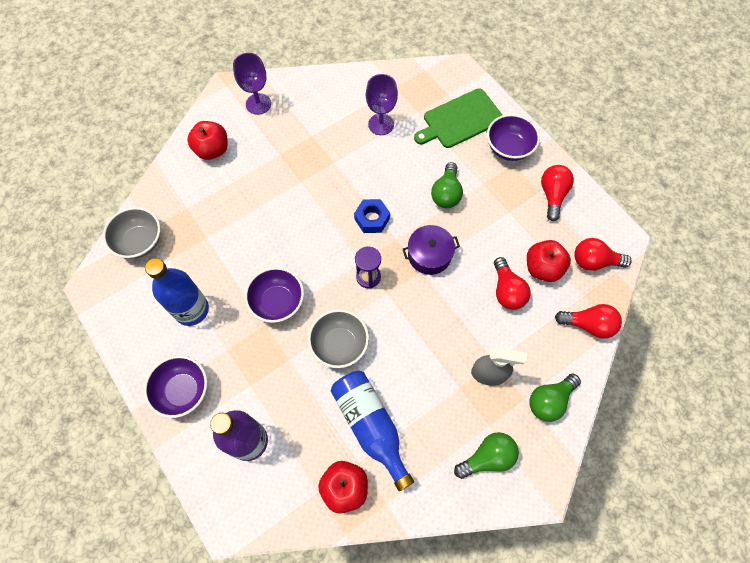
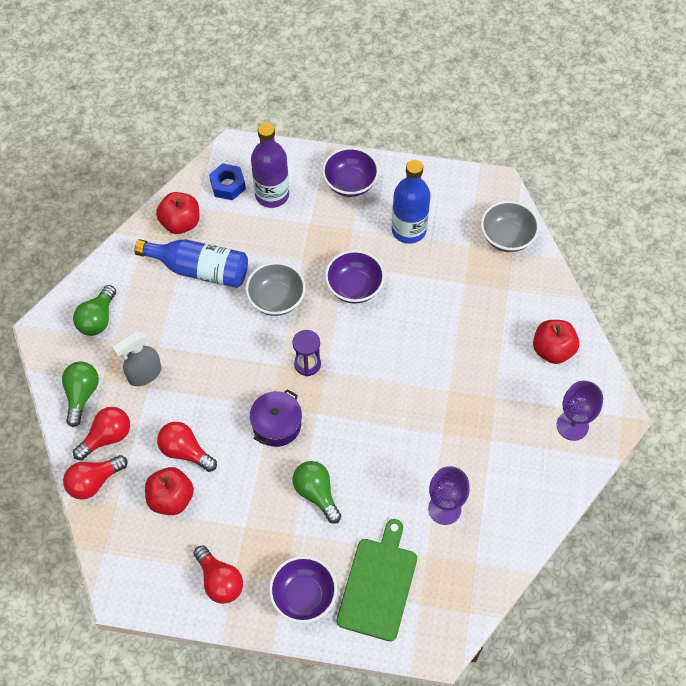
camera: 135 degrees right, 5 degrees down
(372, 219) = (355, 412): blue nut -> blue nut (228, 185)
(594, 261) = (130, 546): red light bulb -> red light bulb (107, 437)

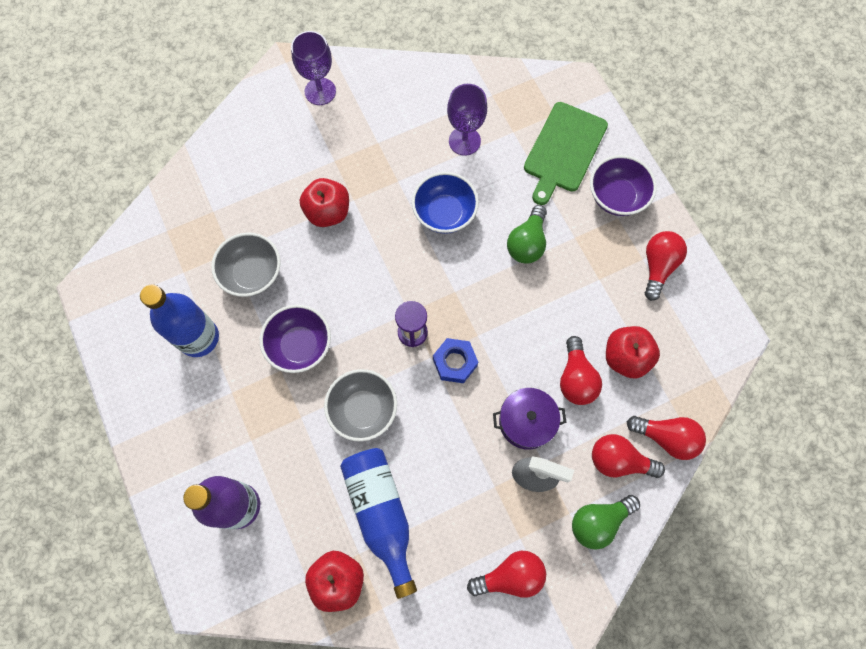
camera: 125 degrees left, 10 degrees up
(98, 319) = (510, 576): green light bulb -> red light bulb
(228, 185) = (256, 565): blue nut -> blue nut (454, 362)
(276, 424) = (491, 318): purple pot -> purple pot (526, 421)
(350, 183) = (173, 433): purple bowl -> none
(378, 585) = (563, 150): green cutting board -> green cutting board turned 45 degrees counterclockwise
(388, 449) = (444, 213): none -> blue bowl
(507, 237) = (152, 244): grey bowl -> grey bowl (252, 274)
(552, 350) = (255, 142): red apple -> red apple (328, 212)

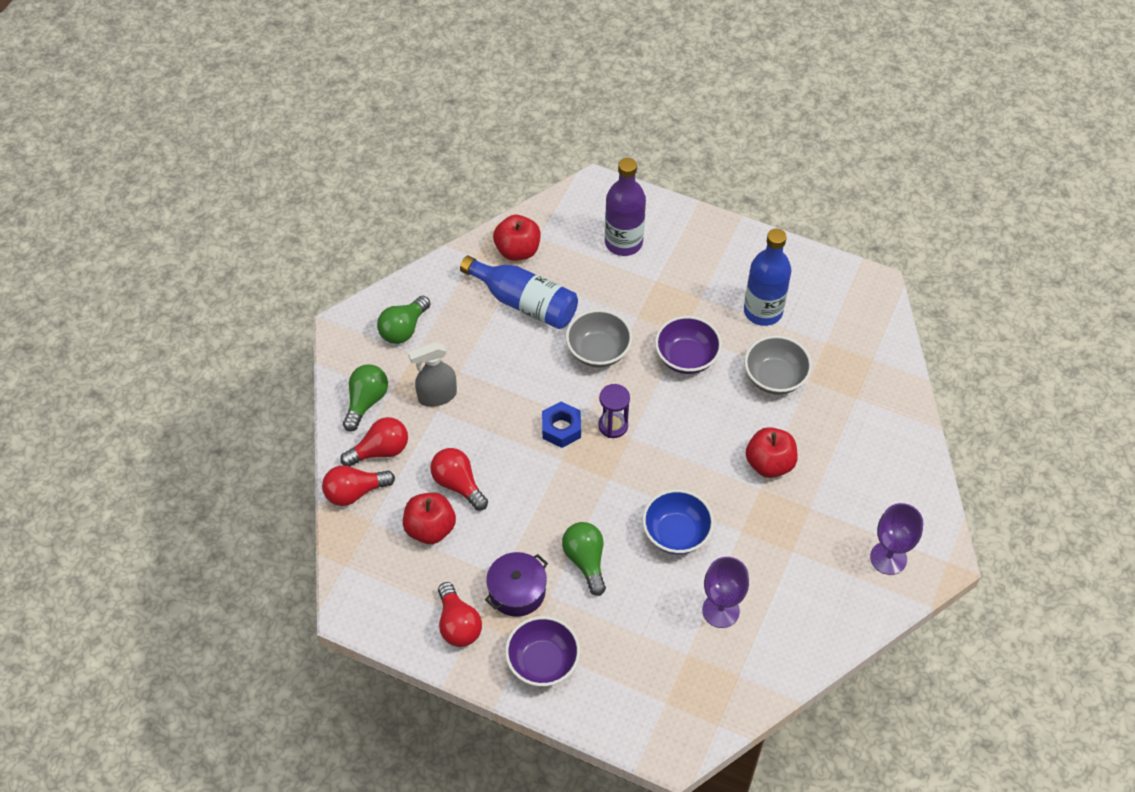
camera: 140 degrees right, 15 degrees down
(510, 576) = (403, 329): red light bulb -> green light bulb
(526, 421) = (471, 427): purple pot -> purple pot (517, 591)
(563, 150) = (626, 671): green cutting board -> none

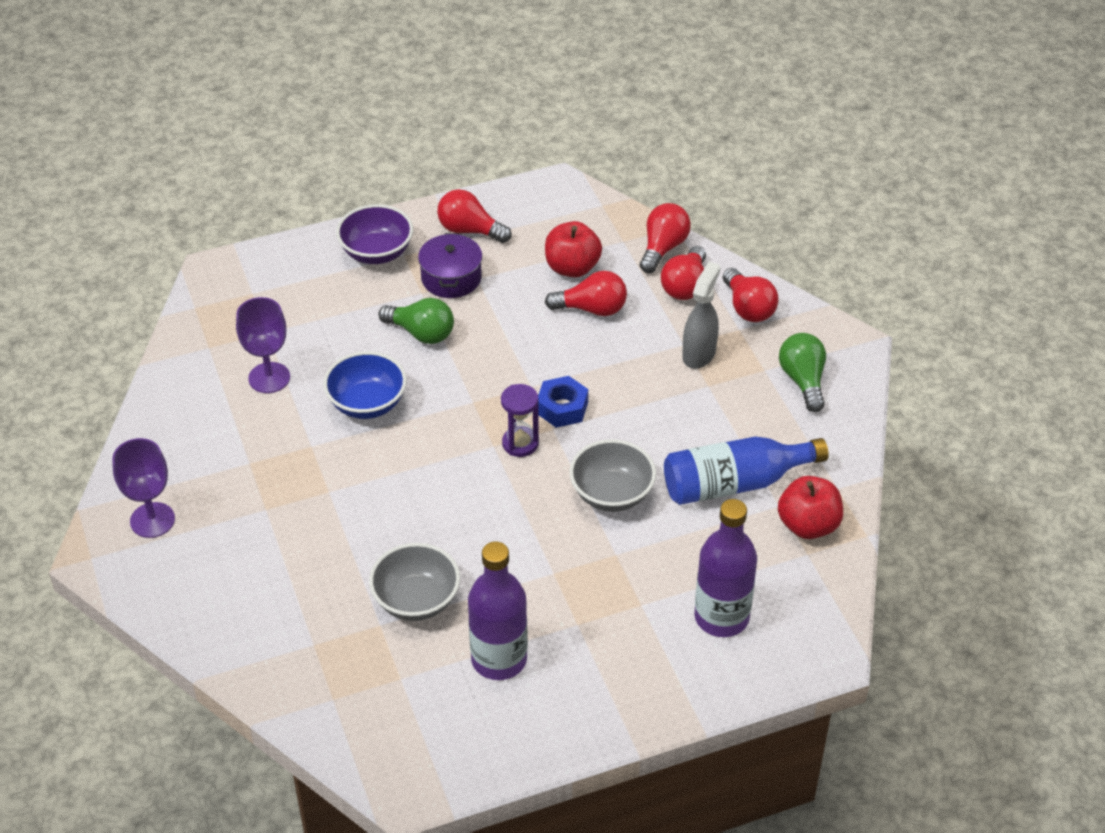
camera: 135 degrees right, 10 degrees down
(366, 401) = (748, 308): green light bulb -> red light bulb
(686, 357) = (523, 552): purple bowl -> none
(763, 311) = (499, 659): blue bottle -> purple bottle
(769, 463) = (341, 518): red apple -> none

